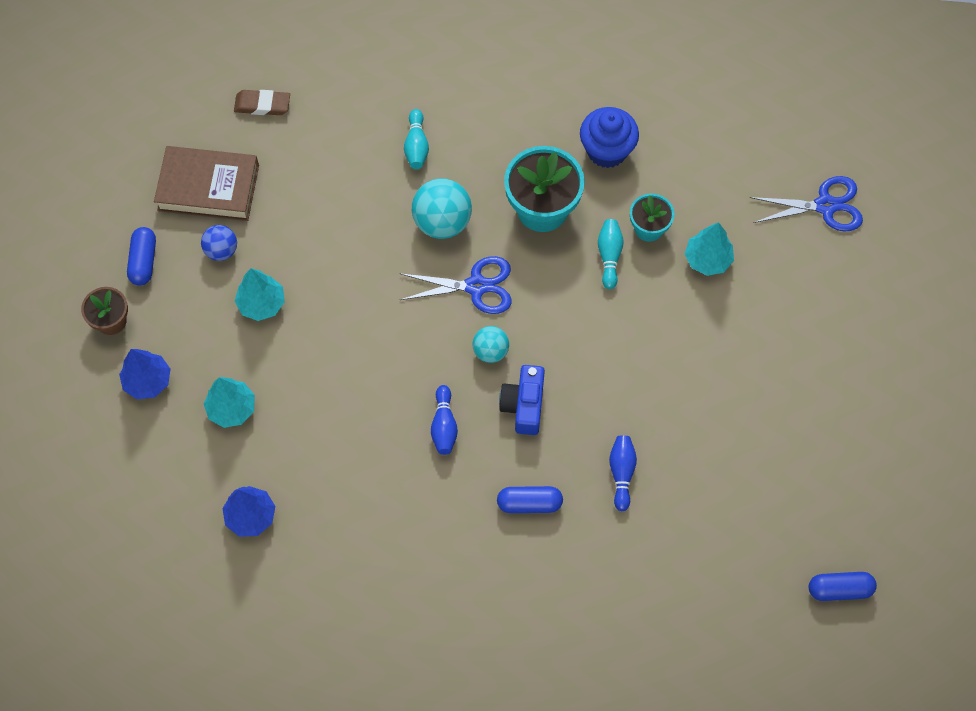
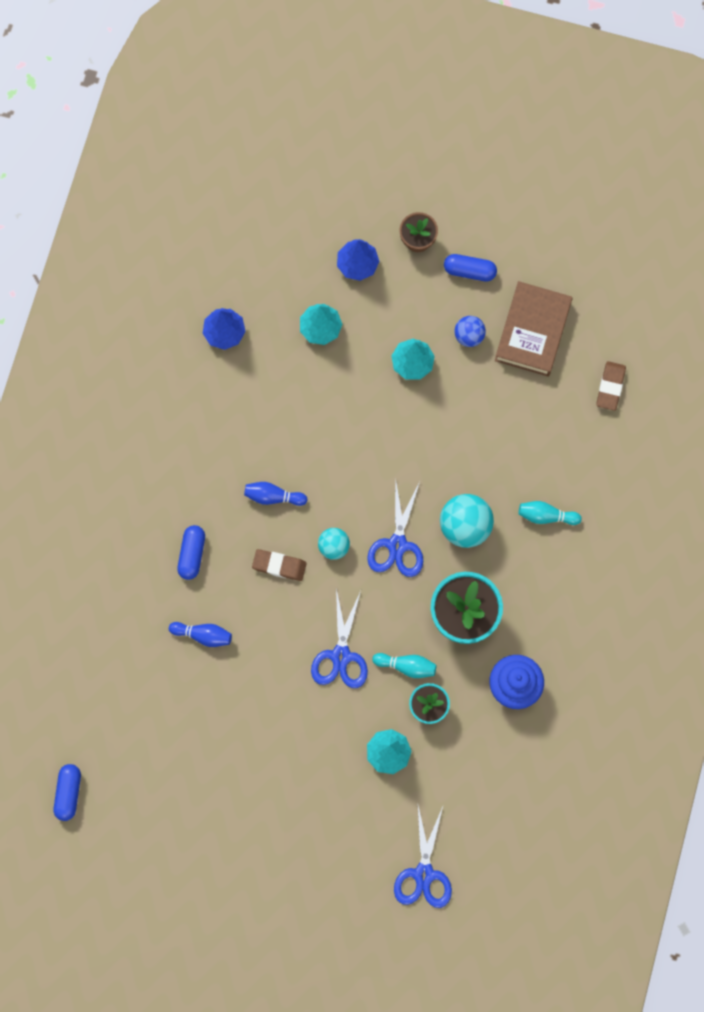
camera: 100 degrees right, 10 degrees up
(524, 405) = (279, 565): blue camera -> brown eraser
(613, 324) = (340, 656): none -> blue scissors

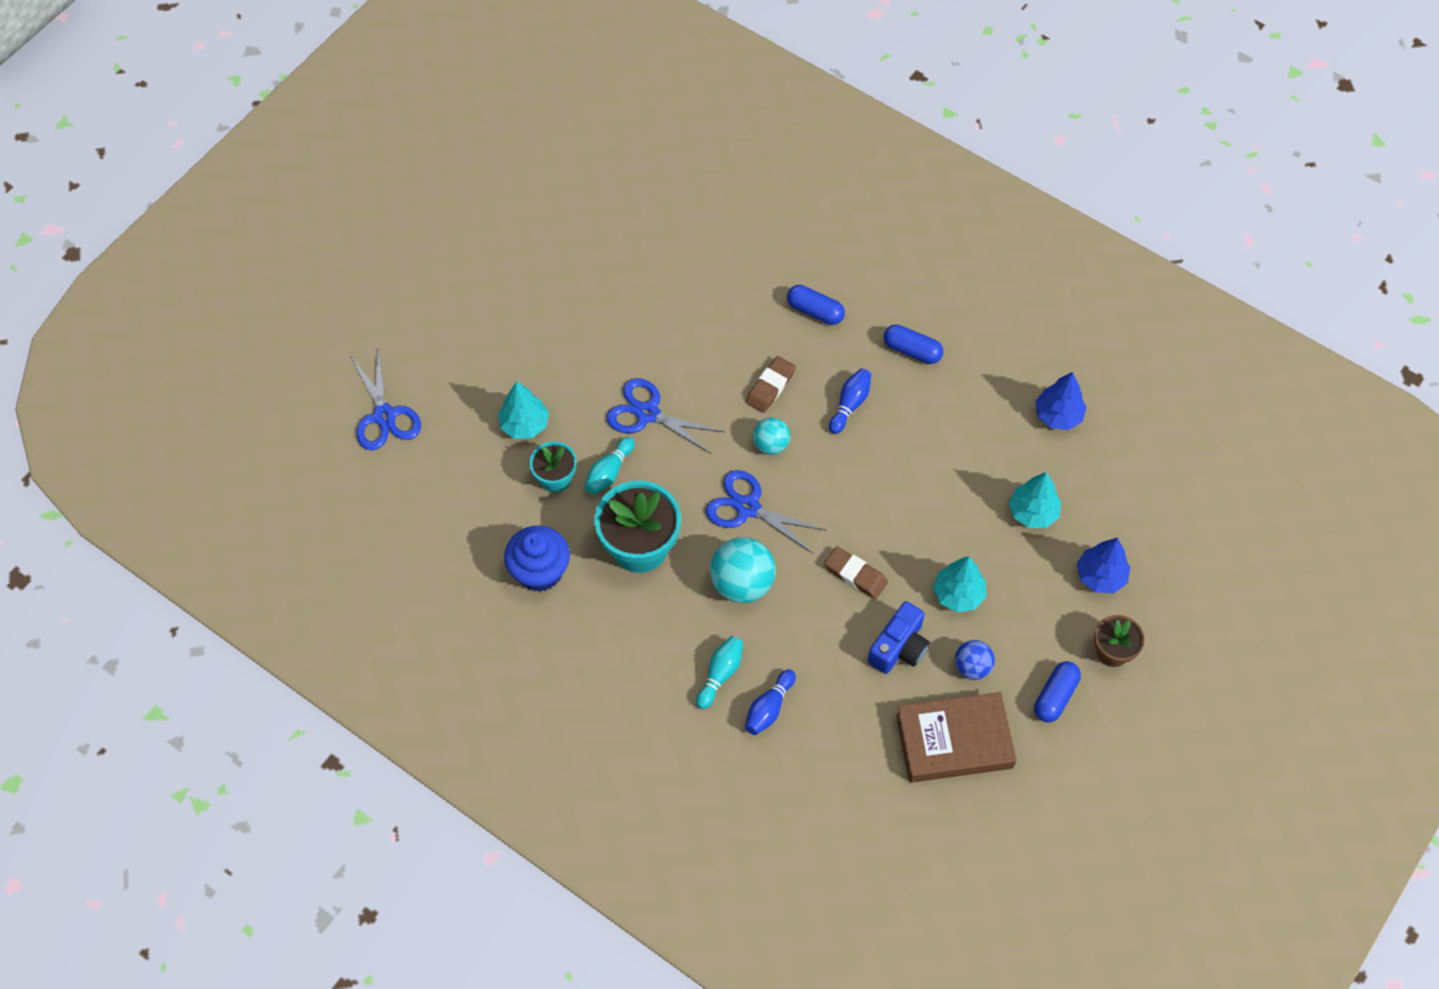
camera: 110 degrees right, 15 degrees down
(68, 793) = (615, 140): blue capsule -> blue capsule (912, 350)
(203, 635) = (724, 296): blue bowling pin -> blue bowling pin (769, 708)
(423, 874) = (384, 416): blue scissors -> blue scissors turned 135 degrees counterclockwise
(473, 393) = (899, 647): none -> blue camera
(533, 331) = (954, 741): brown book -> brown book turned 45 degrees counterclockwise
(610, 387) = (853, 806): brown eraser -> brown eraser (855, 575)

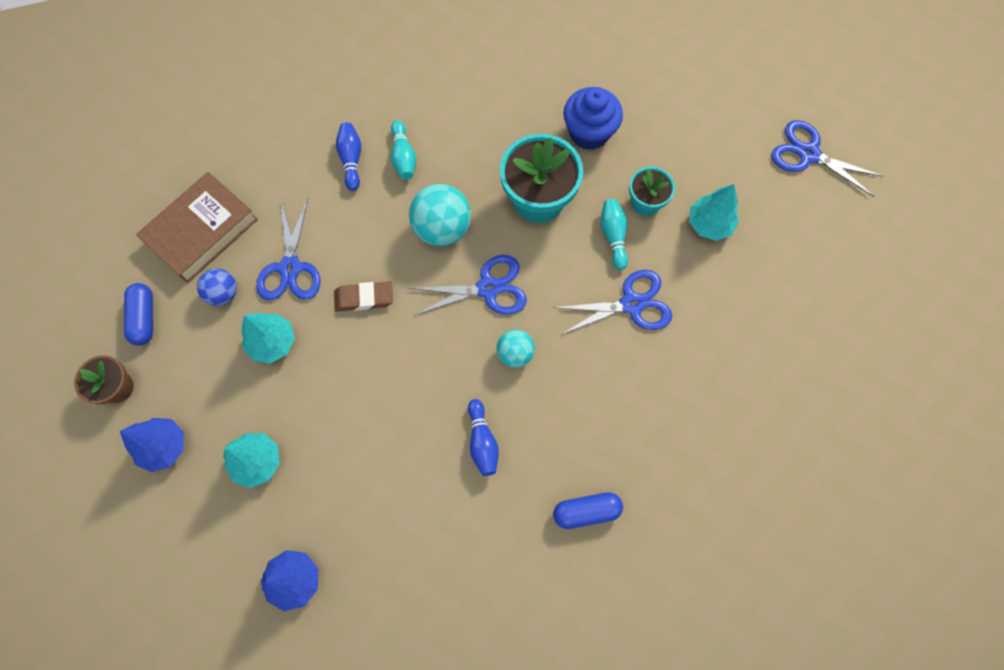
camera: 140 degrees right, 10 degrees up
(770, 387) = (560, 405): brown eraser -> none
(899, 647) = (290, 268): blue camera -> blue scissors
(912, 350) = (471, 541): blue capsule -> none

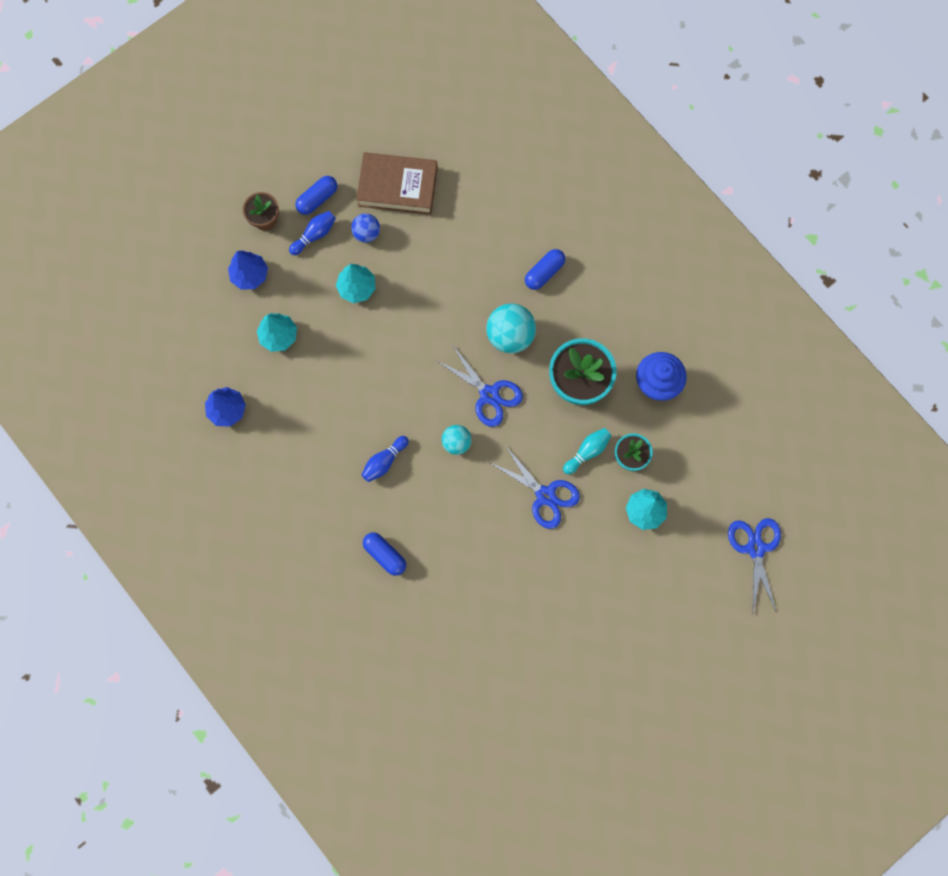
camera: 55 degrees right, 5 degrees up
(290, 268) = (412, 260): blue scissors -> none
(351, 160) = (517, 240): blue bowling pin -> blue bowling pin (314, 235)
(364, 298) = (425, 321): brown eraser -> none
(403, 157) = (544, 272): turquoise bowling pin -> blue capsule

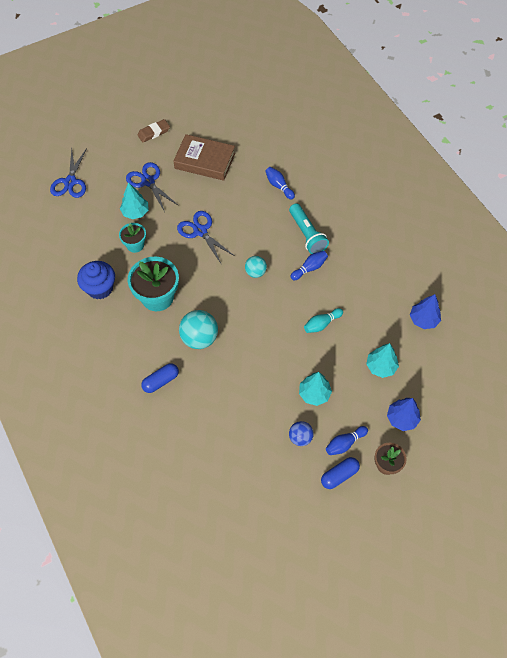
camera: 170 degrees left, 15 degrees down
(385, 555) = (317, 213): blue capsule -> none
(395, 516) = (307, 234): none -> turquoise flashlight
(397, 186) = (267, 474): brown book -> brown book (204, 161)
(447, 594) = (279, 186): none -> blue bowling pin
(489, 395) = (225, 299): blue scissors -> blue scissors (148, 181)
(587, 452) = (164, 253): turquoise bowling pin -> turquoise bowling pin (322, 324)
(659, 665) = (154, 132): none -> brown eraser

